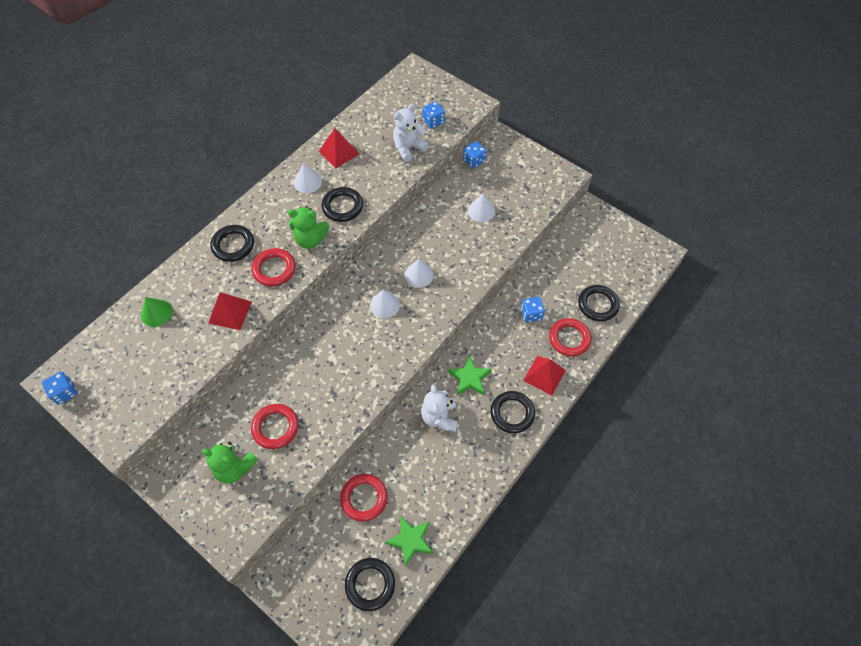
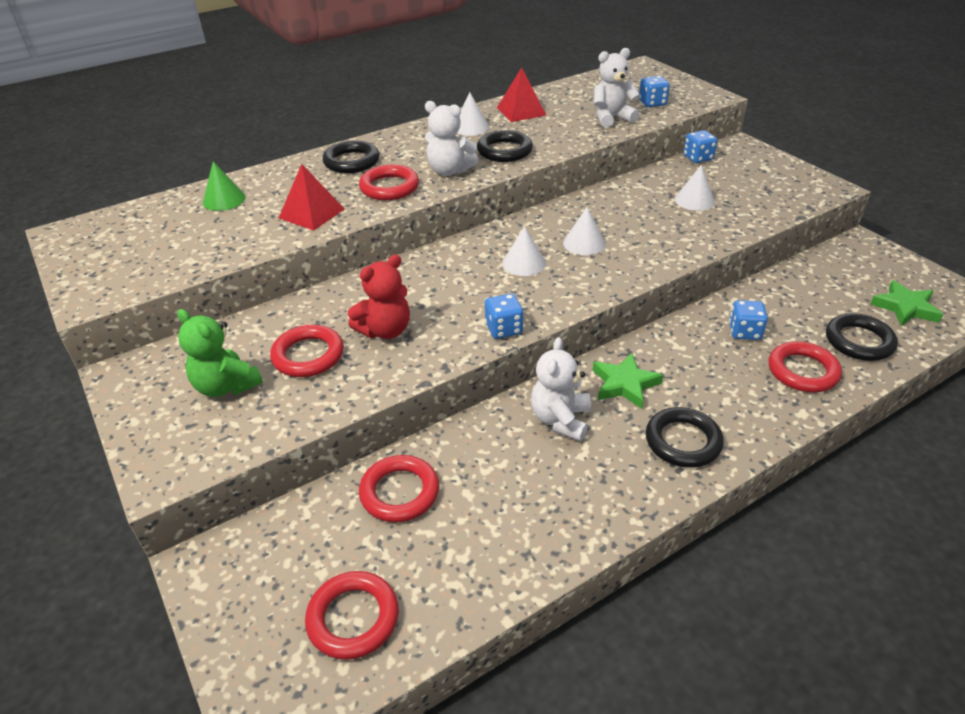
camera: 20 degrees right, 20 degrees down
(65, 392) = (67, 246): blue dice -> blue dice (504, 329)
(310, 240) = (449, 170): green teddy bear -> white teddy bear
(316, 392) = (385, 330): none -> red teddy bear
(370, 584) = (353, 618): black ring -> red ring
(410, 540) = (450, 571): green star -> green star (905, 307)
(544, 375) = (750, 406): red pyramid -> none

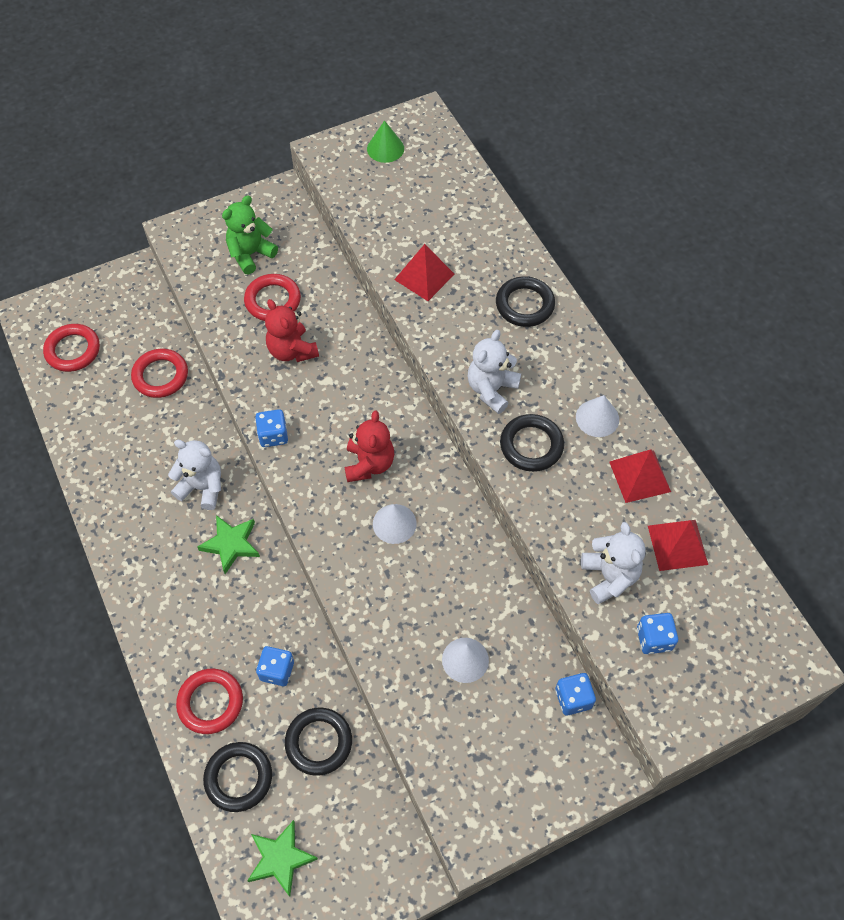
camera: 95 degrees right, 20 degrees up
(224, 200) = (461, 211): green cone -> green cone (385, 148)
(389, 187) = (464, 336): red ring -> none
(524, 263) = (369, 464): white cone -> red teddy bear
(574, 98) = (677, 545): none -> red pyramid
(683, 441) = (155, 572): black ring -> black ring (319, 742)

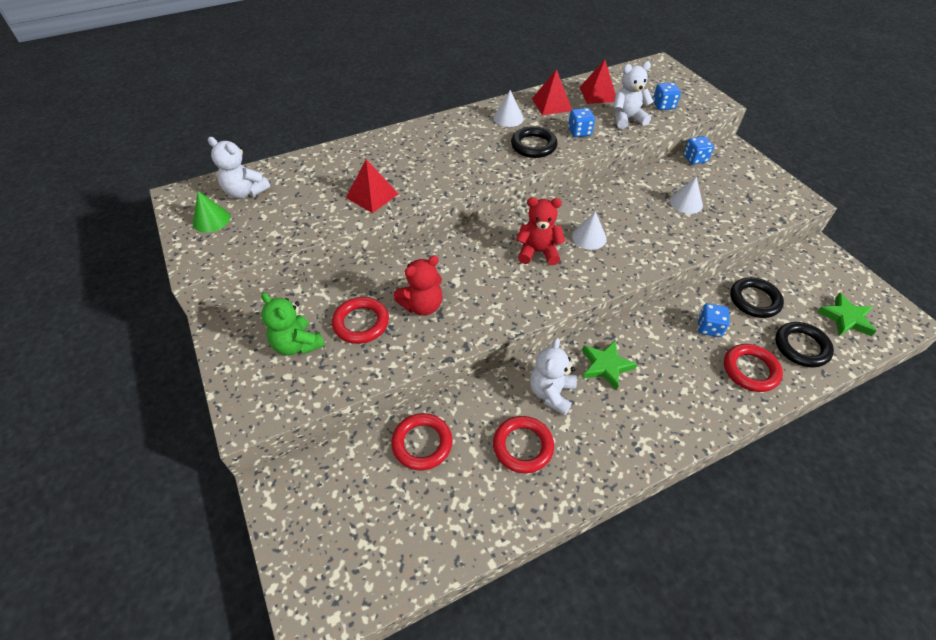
camera: 90 degrees left, 10 degrees down
(73, 350) = (379, 546): red ring -> red ring (523, 446)
(273, 435) = (515, 314): blue dice -> blue dice (579, 132)
(491, 389) = (486, 162): white teddy bear -> white teddy bear (245, 192)
(524, 305) = (408, 145): black ring -> none

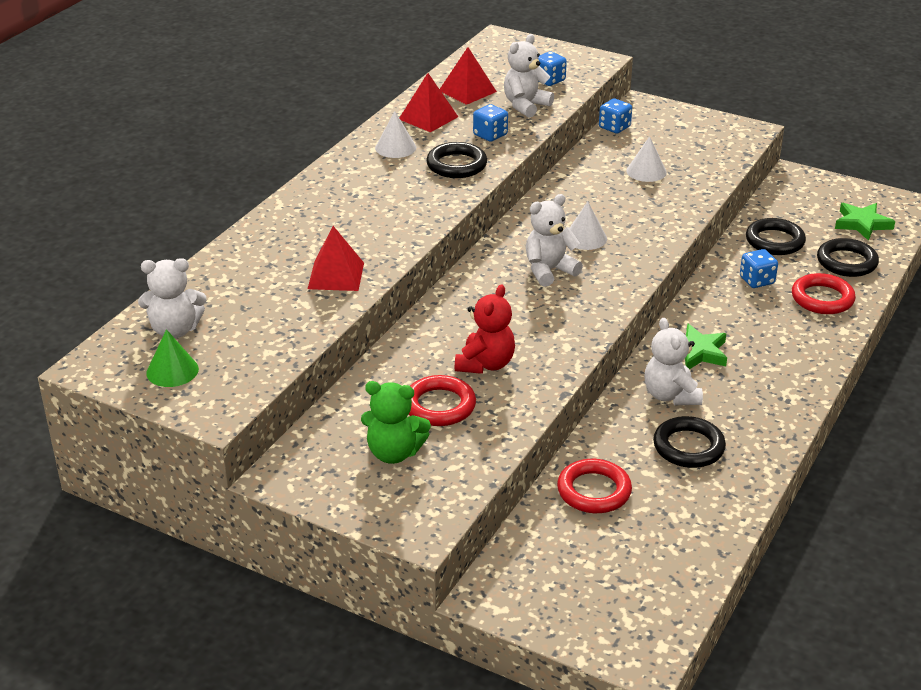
camera: 35 degrees left, 15 degrees down
(523, 446) = (688, 447): red ring -> black ring
(538, 252) = (549, 271): red teddy bear -> white teddy bear

